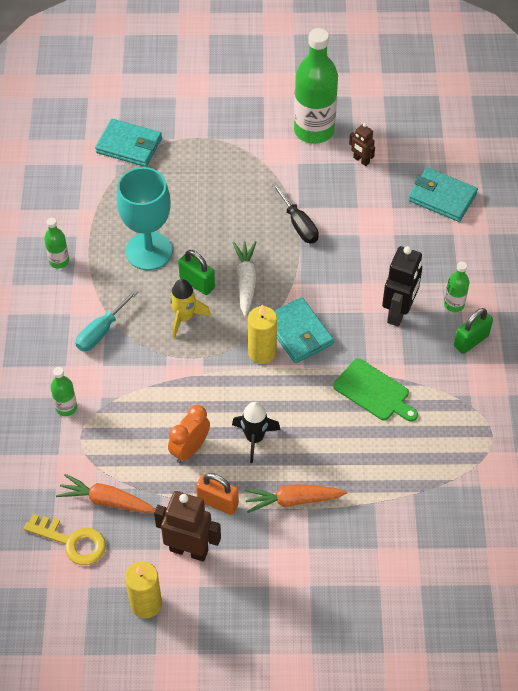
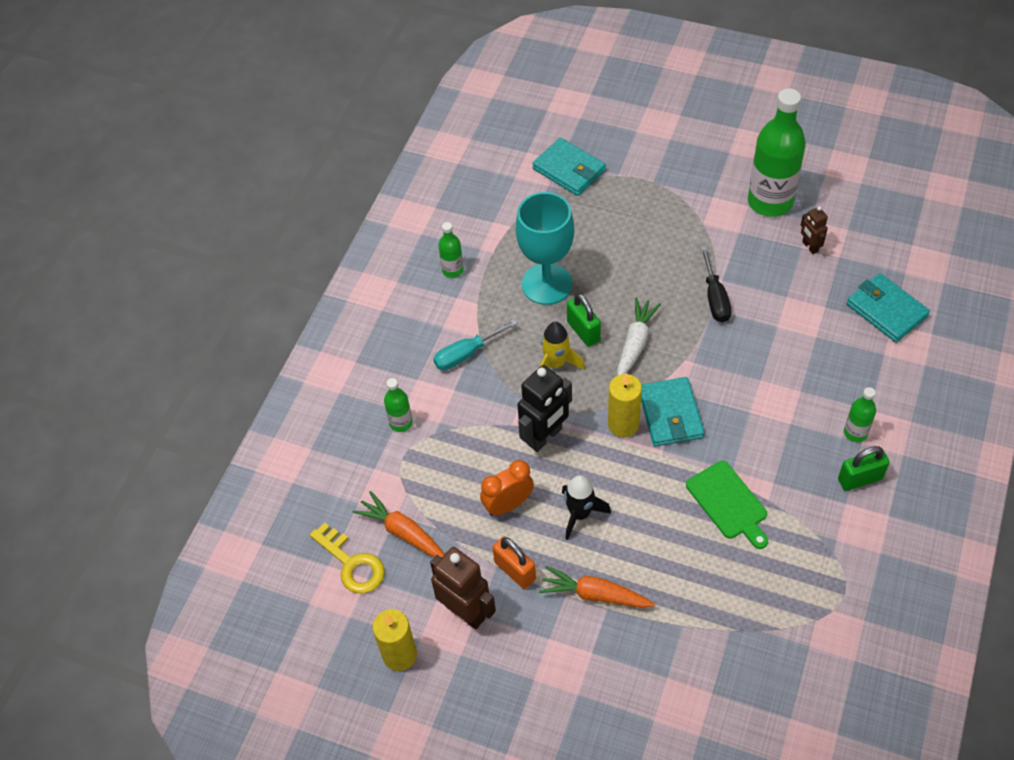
camera: 25 degrees right, 0 degrees up
(398, 312) = (789, 424): black robot -> black robot (545, 437)

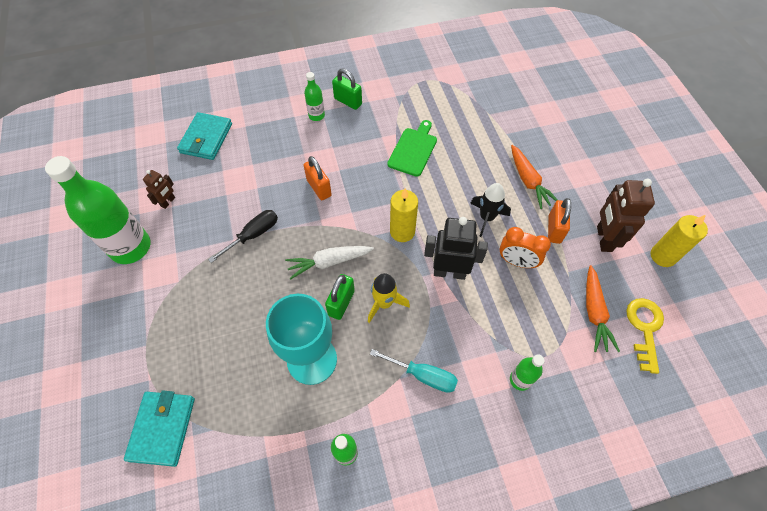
camera: 130 degrees left, 5 degrees up
(670, 414) = (373, 210): turquoise wallet -> none
(737, 380) = (319, 188): none -> orange padlock

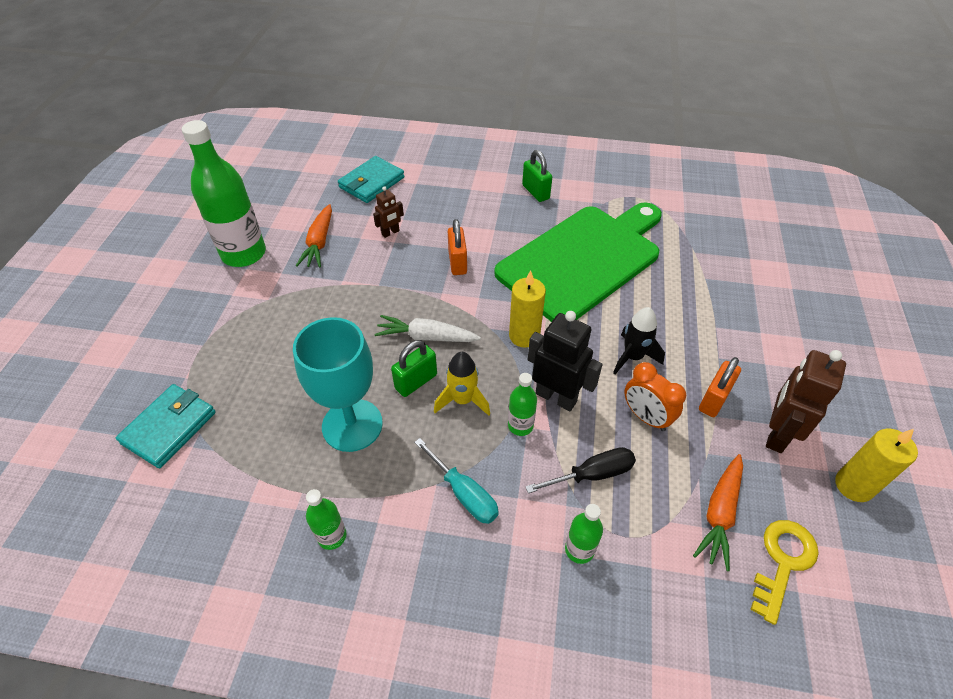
camera: 25 degrees right, 10 degrees down
(168, 202) = (302, 226): brown robot -> brown robot (390, 233)
(253, 235) = (364, 283): black screwdriver -> black screwdriver (592, 474)
(316, 115) = (494, 195): green bottle -> green bottle (520, 425)
(413, 150) = (582, 260): green cutting board -> green cutting board, size x2.29
(528, 181) = (707, 336): orange carrot -> orange carrot (319, 243)

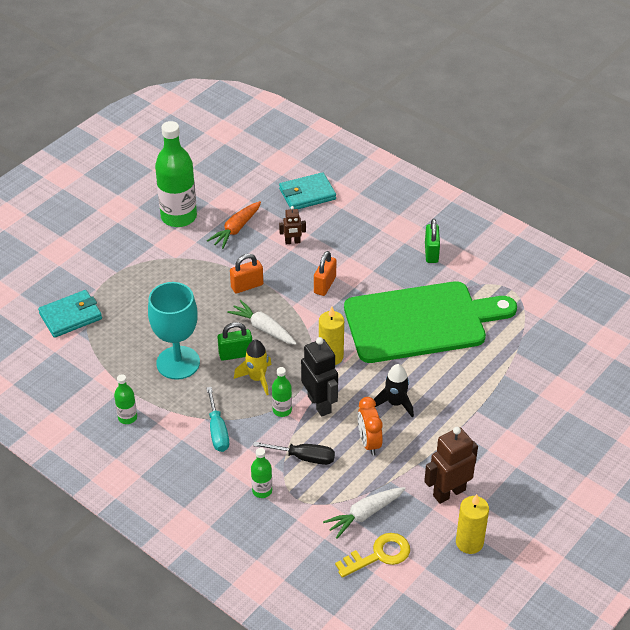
camera: 30 degrees right, 5 degrees down
(714, 400) = (426, 454): orange padlock -> orange padlock (247, 286)
(719, 514) = (364, 514): orange carrot -> white carrot

